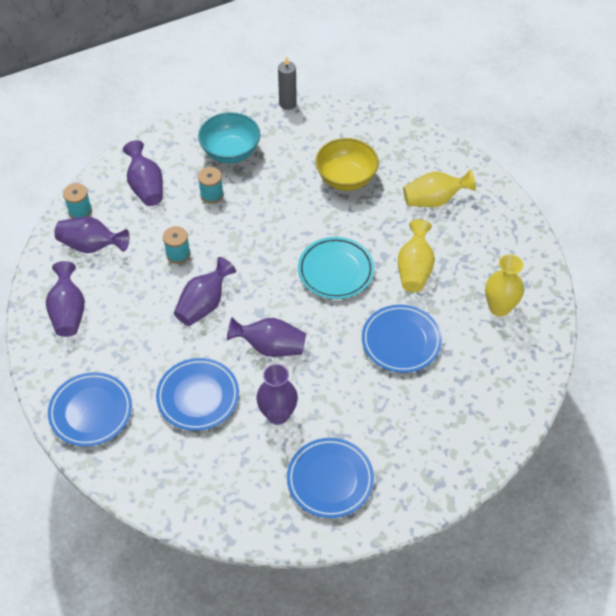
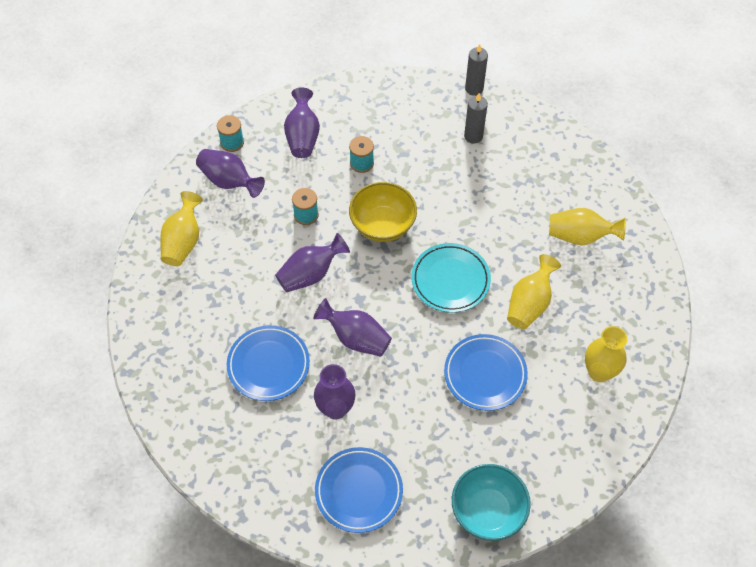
camera: 20 degrees right, 5 degrees up
(68, 312) = (183, 241): purple vase -> yellow vase
(91, 411) = (166, 346): blue plate -> none
(230, 152) = (397, 124): turquoise bowl -> turquoise bowl (488, 511)
(304, 143) = (473, 136): none -> grey candle
(346, 178) = (500, 186): yellow bowl -> yellow bowl (382, 225)

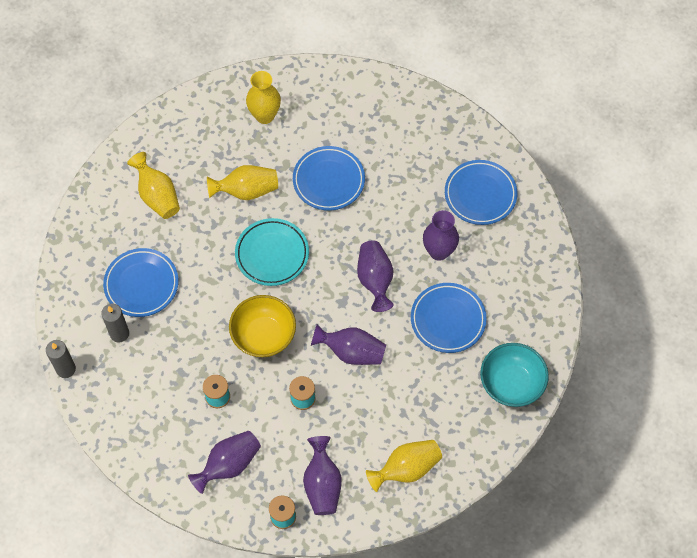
camera: 130 degrees left, 5 degrees up
(488, 511) = (423, 115): turquoise bowl -> turquoise bowl (511, 384)
(504, 175) = (141, 284): none -> blue plate

